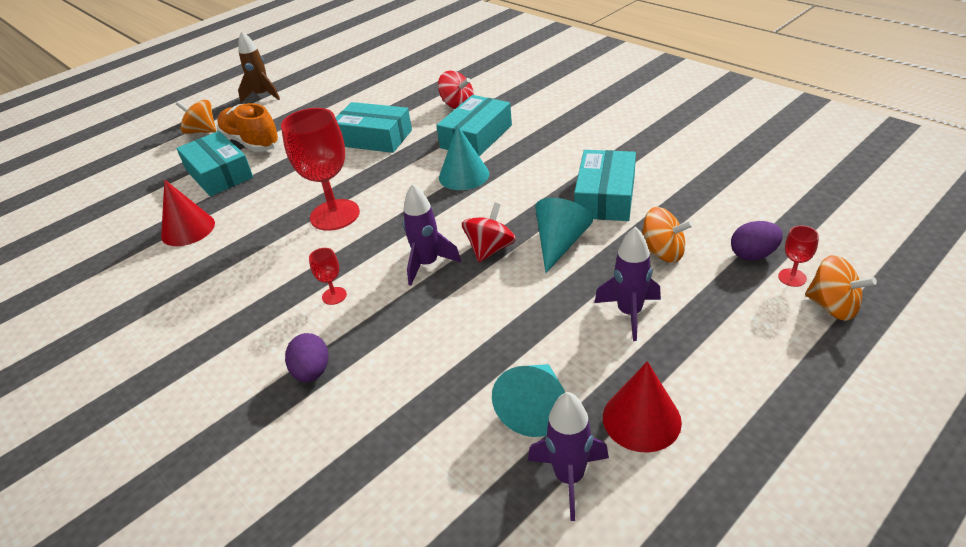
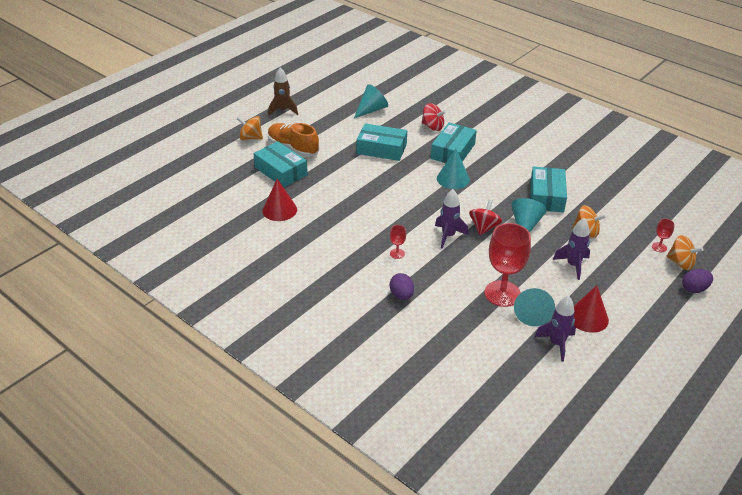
camera: 10 degrees left, 0 degrees up
(335, 215) = (376, 203): red goblet -> red goblet (502, 293)
(380, 89) = (371, 110): none -> turquoise cone
(753, 255) = (637, 234): purple egg -> purple egg (694, 289)

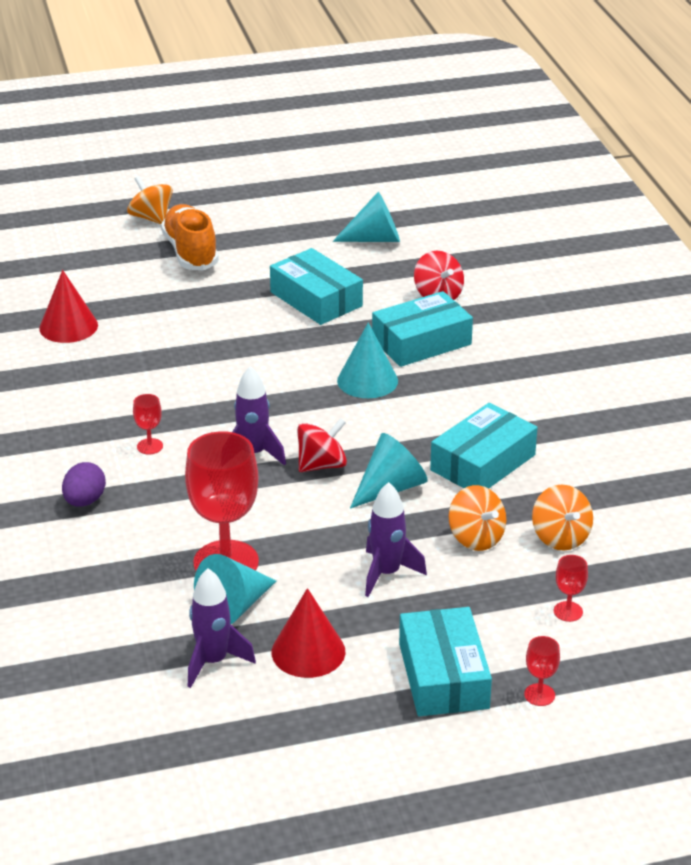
camera: 35 degrees right, 5 degrees down
(281, 171) = (134, 277): turquoise box -> turquoise box (443, 675)
(283, 110) = (243, 196): brown rocket -> none
(681, 263) = (572, 649): orange spinning top -> orange spinning top (560, 537)
(694, 289) = (539, 695): purple egg -> red goblet

